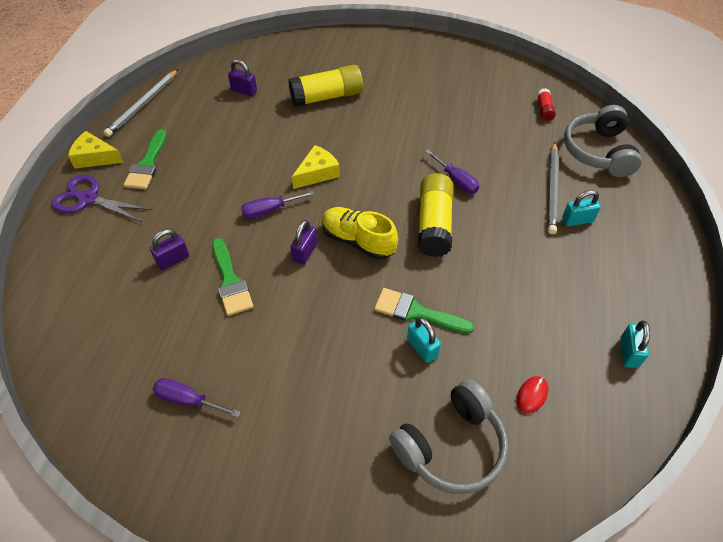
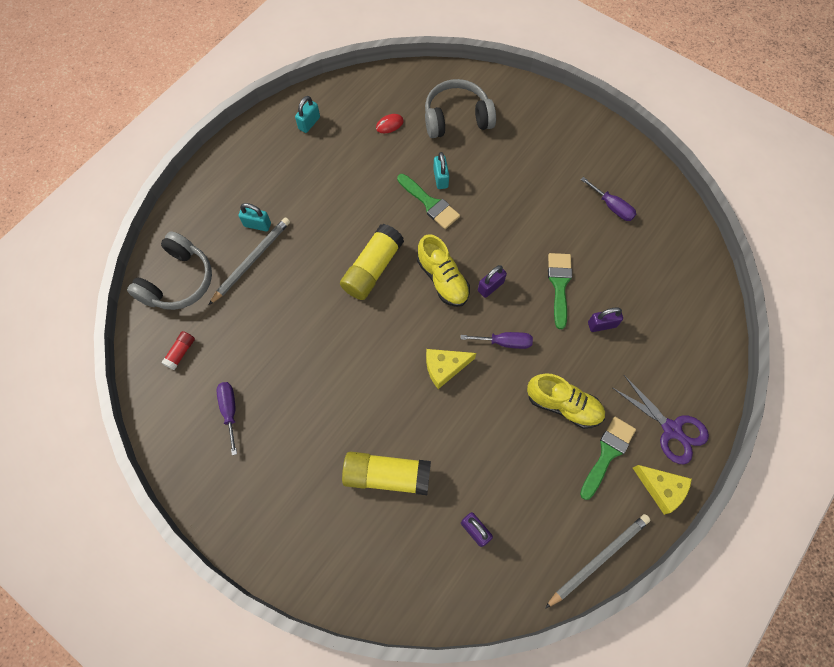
camera: 155 degrees left, 15 degrees up
(196, 183) = (563, 405): none -> yellow shoe
(456, 180) = (325, 304): purple screwdriver -> purple screwdriver (230, 411)

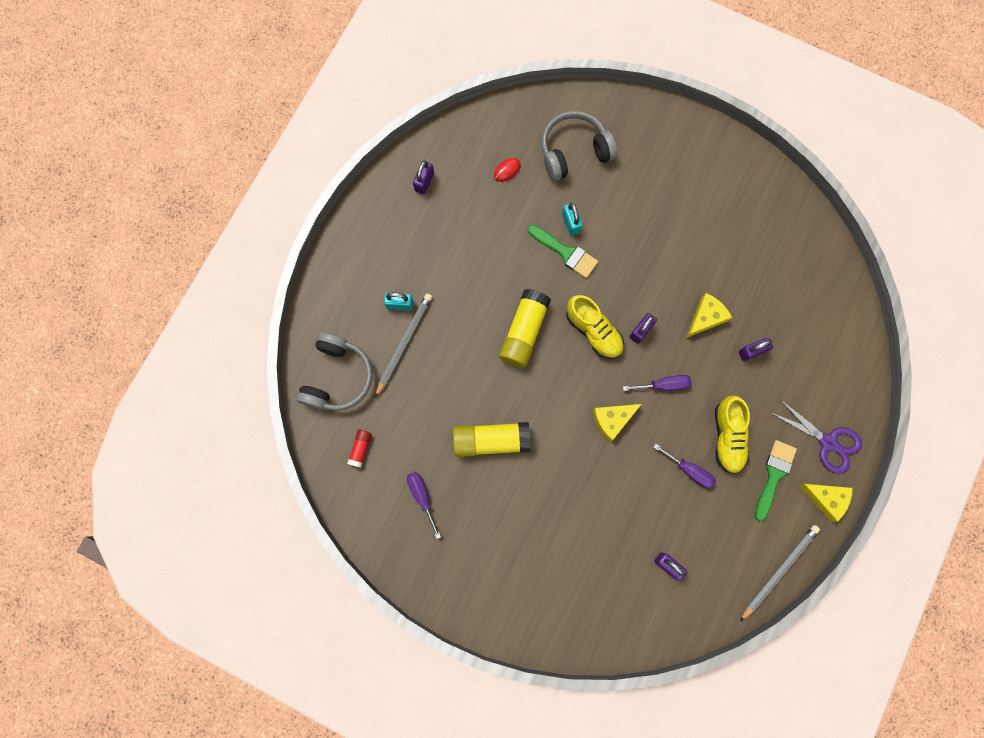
camera: 10 degrees left, 10 degrees up
(309, 123) = (424, 182): turquoise padlock -> purple padlock
(387, 475) = (580, 531): yellow glue stick -> yellow glue stick (491, 440)
(559, 284) = (706, 317): green brush -> yellow cheese
(563, 405) = (727, 437): yellow shoe -> yellow shoe turned 75 degrees clockwise
(612, 207) = (744, 226): purple screwdriver -> purple screwdriver (689, 470)

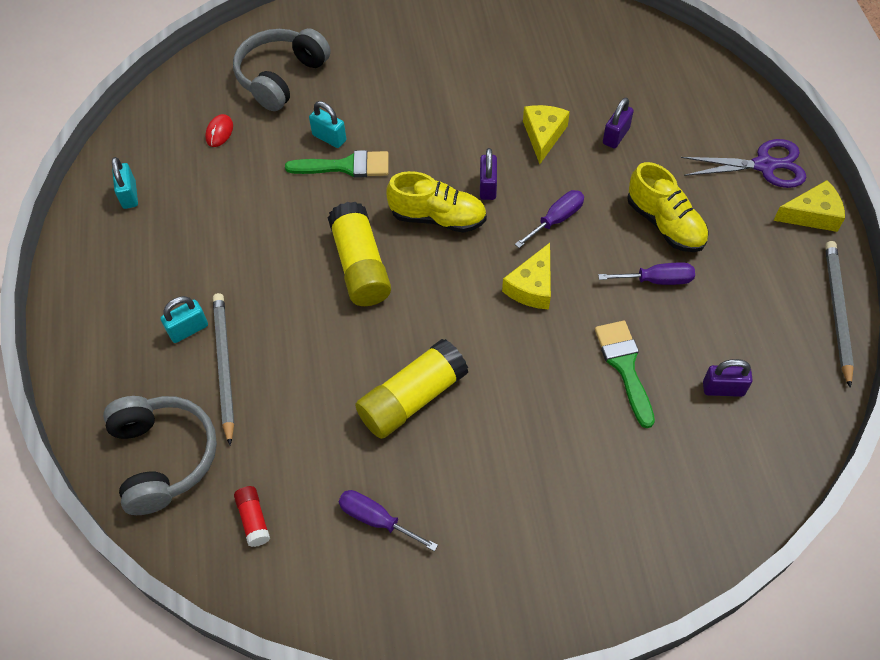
camera: 35 degrees left, 20 degrees down
(424, 182) = (129, 195): purple padlock -> turquoise padlock
(774, 475) = (743, 227): green brush -> green brush (624, 366)

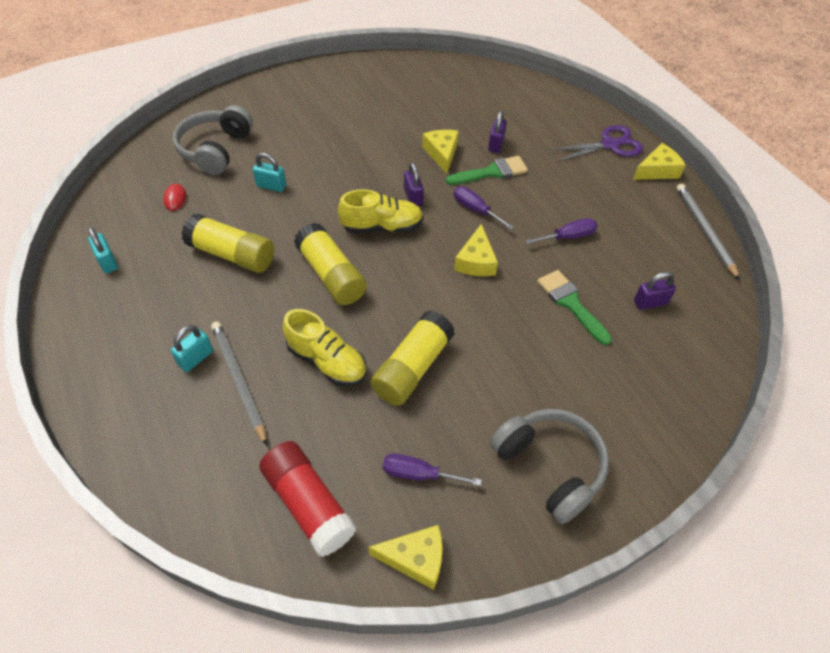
camera: 20 degrees left, 5 degrees down
(164, 457) = (206, 472): grey headphones -> grey headphones (550, 466)
(253, 519) = (308, 504): red glue stick -> red glue stick, size x2.09
(260, 215) = (232, 254): none -> yellow glue stick
(342, 607) = (415, 559): none -> yellow cheese
(346, 166) = (293, 204): green brush -> green brush (492, 172)
(556, 219) = (475, 210): purple screwdriver -> purple screwdriver turned 75 degrees counterclockwise
(665, 224) = (557, 197): yellow shoe -> yellow shoe (327, 361)

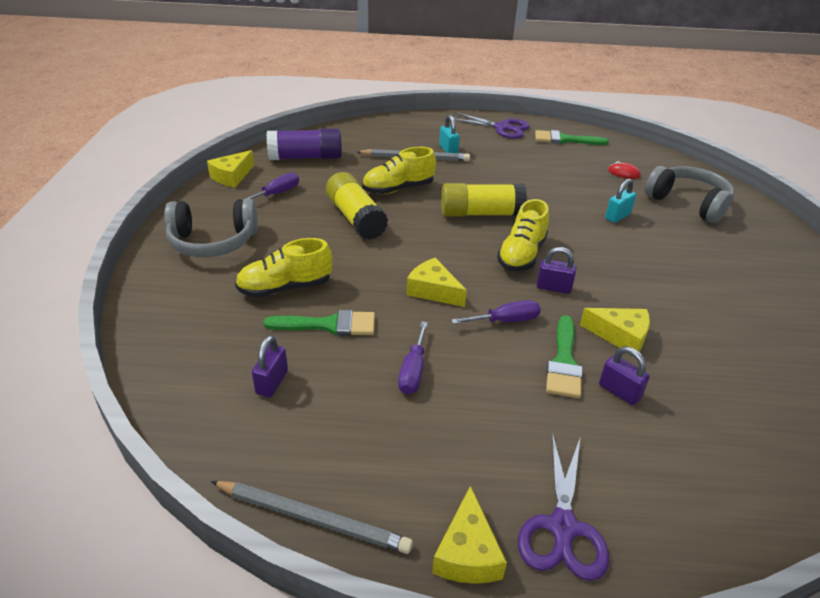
camera: 120 degrees right, 15 degrees down
(97, 330) = (502, 128): none -> purple scissors
(108, 262) = (564, 140): turquoise padlock -> green brush
(232, 254) = (538, 181): yellow glue stick -> none
(308, 504) = (306, 157): red glue stick -> purple glue stick
(558, 358) = (285, 288): none -> yellow shoe

